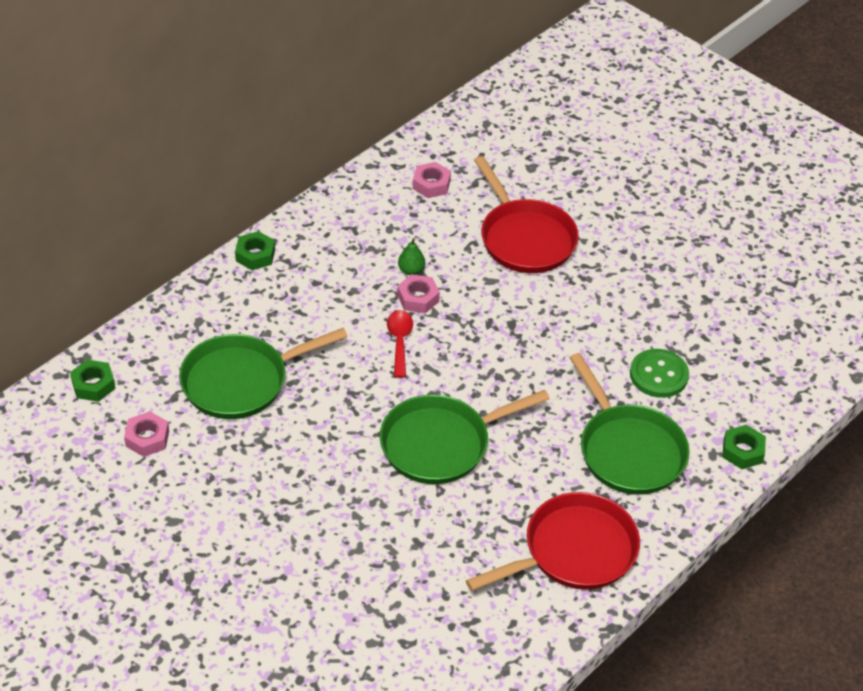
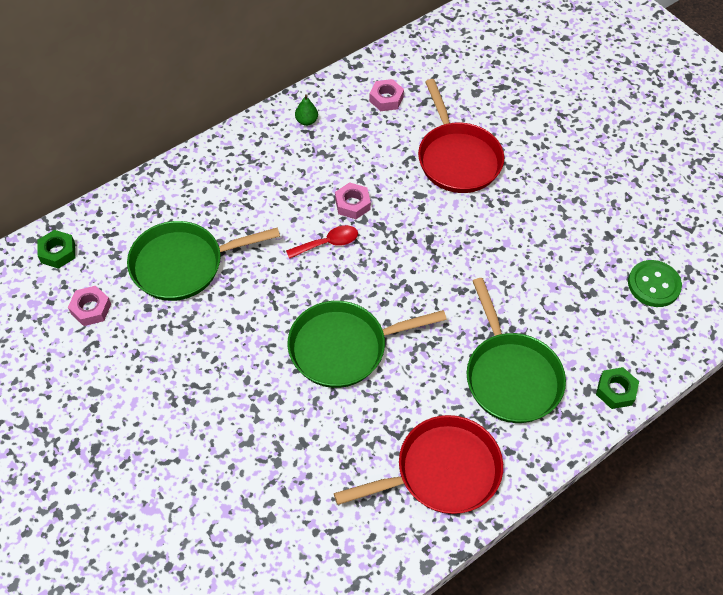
camera: 10 degrees right, 10 degrees up
(255, 255) = (222, 148): green nut -> none
(399, 341) = (328, 243): red spoon -> red spoon turned 60 degrees clockwise
(411, 270) = (352, 177): green pear -> green pear (306, 121)
(658, 375) = (552, 305): green button -> green button (653, 285)

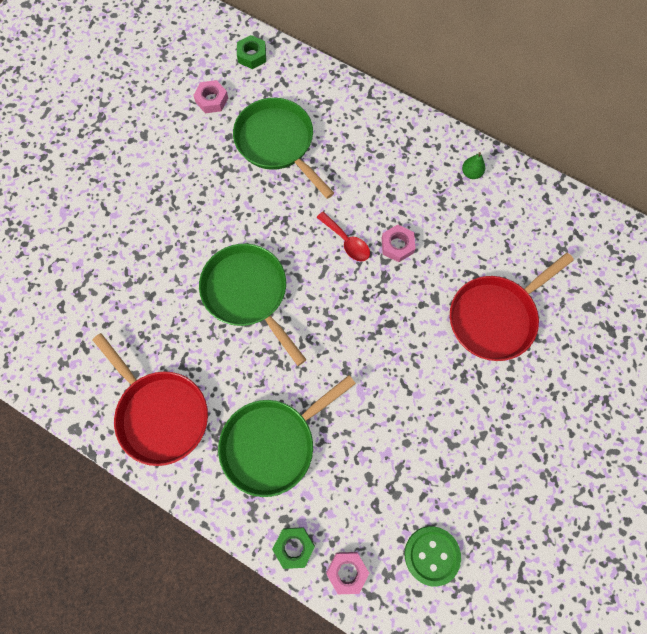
camera: 70 degrees right, 15 degrees up
(386, 99) = (534, 229): pink nut -> pink nut (347, 571)

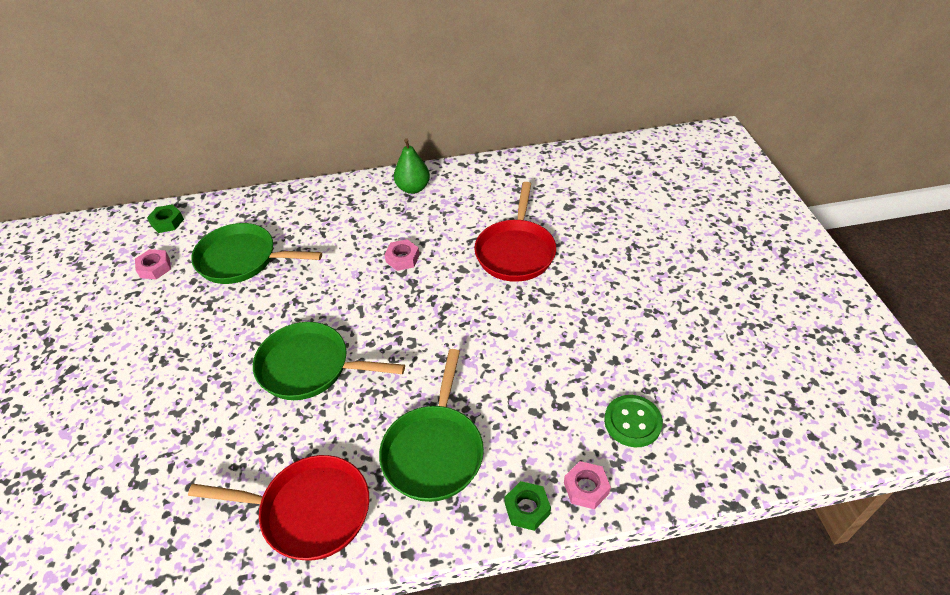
camera: 40 degrees left, 25 degrees down
(346, 241) = (360, 281): red spoon -> none
(471, 173) = (413, 188): green pear -> green pear, size x1.76

